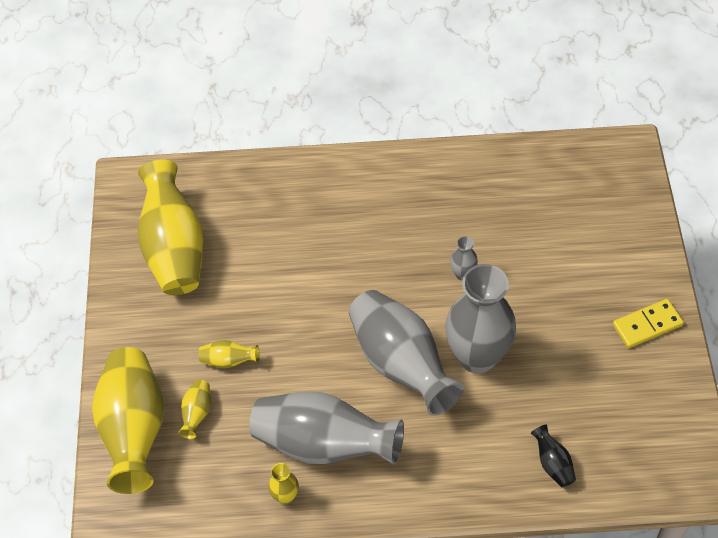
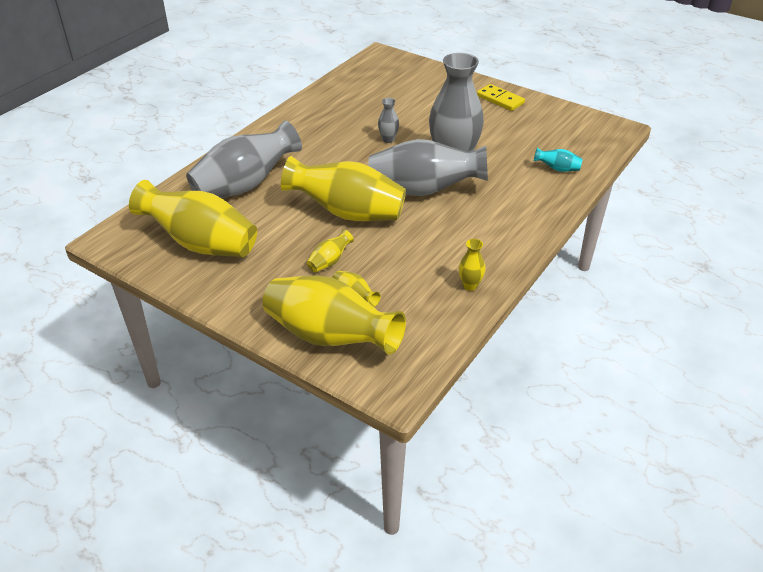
camera: 55 degrees left, 15 degrees down
(309, 325) = (347, 213): none -> yellow vase
(324, 444) = (447, 249): grey vase -> grey vase (245, 185)
(552, 463) = (557, 169): black vase -> turquoise vase
(647, 325) = (500, 99): yellow domino -> yellow domino turned 60 degrees counterclockwise

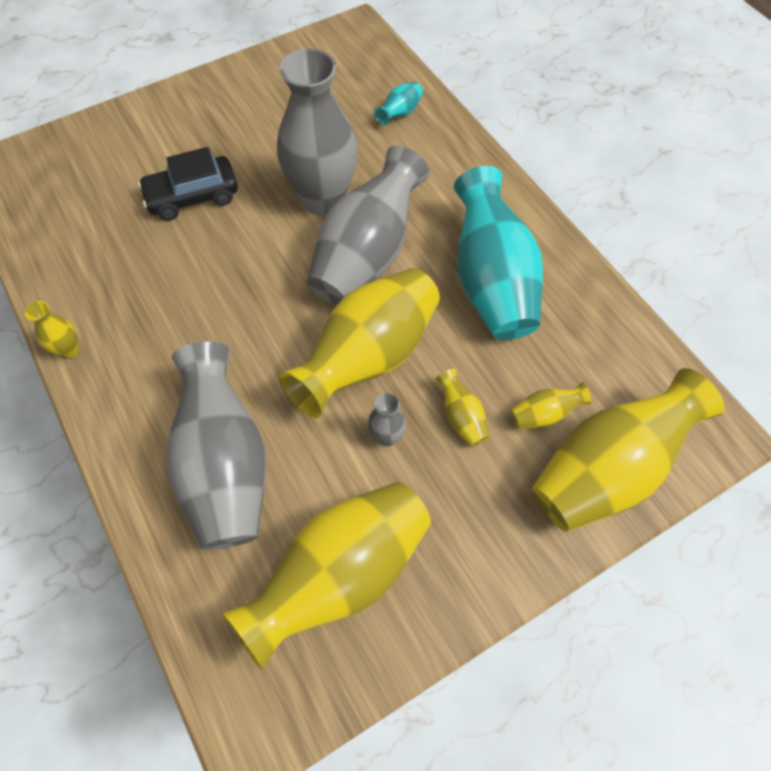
camera: 65 degrees left, 20 degrees up
(388, 139) = (228, 246): grey vase -> grey vase (386, 437)
(414, 116) = (192, 196): none -> black car
(445, 247) = (491, 281): none -> turquoise vase
(470, 285) = (571, 287): yellow vase -> yellow vase (69, 350)
(500, 99) = (220, 95): yellow domino -> none

